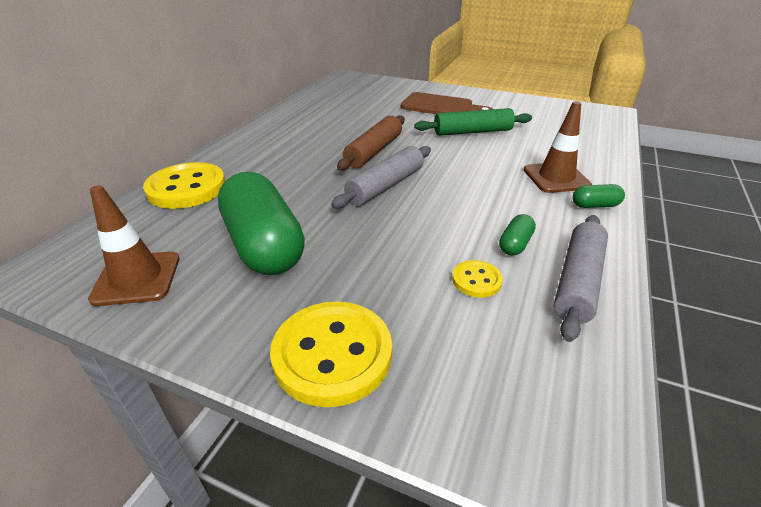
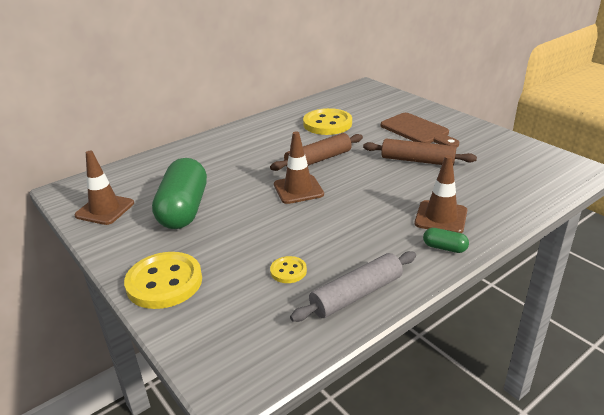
camera: 30 degrees right, 5 degrees down
(187, 188) = (172, 159): yellow button -> yellow button (327, 124)
(385, 186) = (298, 189): grey rolling pin -> brown traffic cone
(472, 132) = (417, 160): green rolling pin -> brown rolling pin
(515, 244) = (343, 257): green capsule -> none

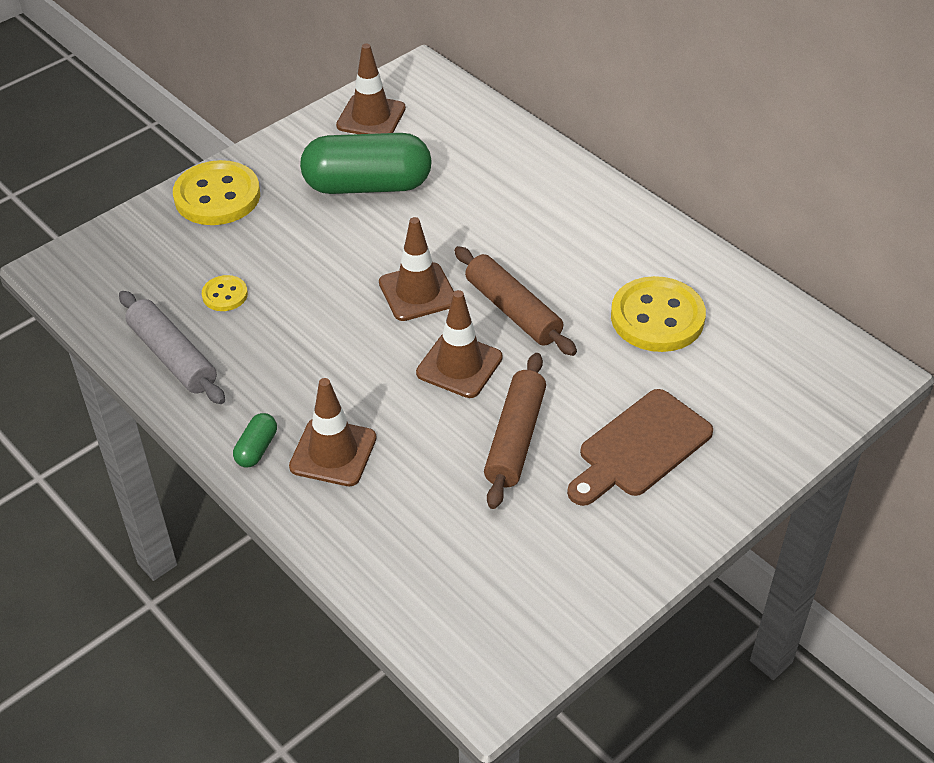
camera: 85 degrees right, 15 degrees up
(363, 176) = (459, 365): none -> brown traffic cone

